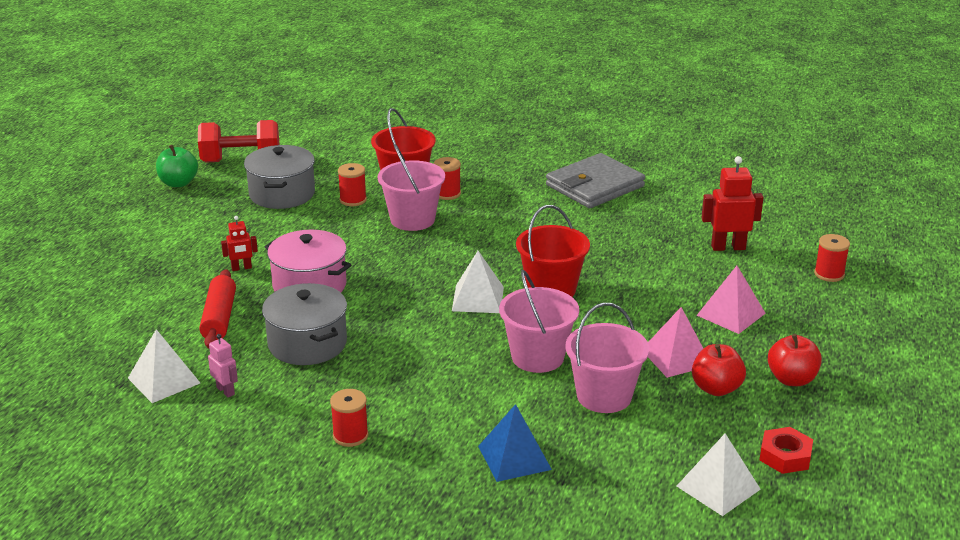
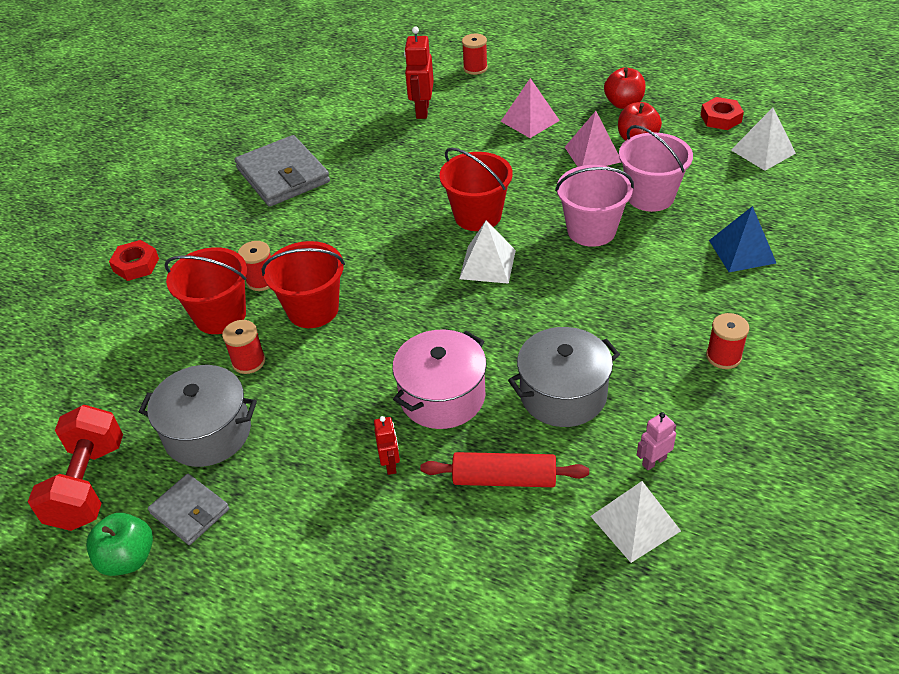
camera: 80 degrees left, 15 degrees up
(212, 197) = (190, 511): none -> grey wallet
(412, 219) = (313, 309): pink bucket -> red bucket
(462, 141) = (136, 265): none -> red nut

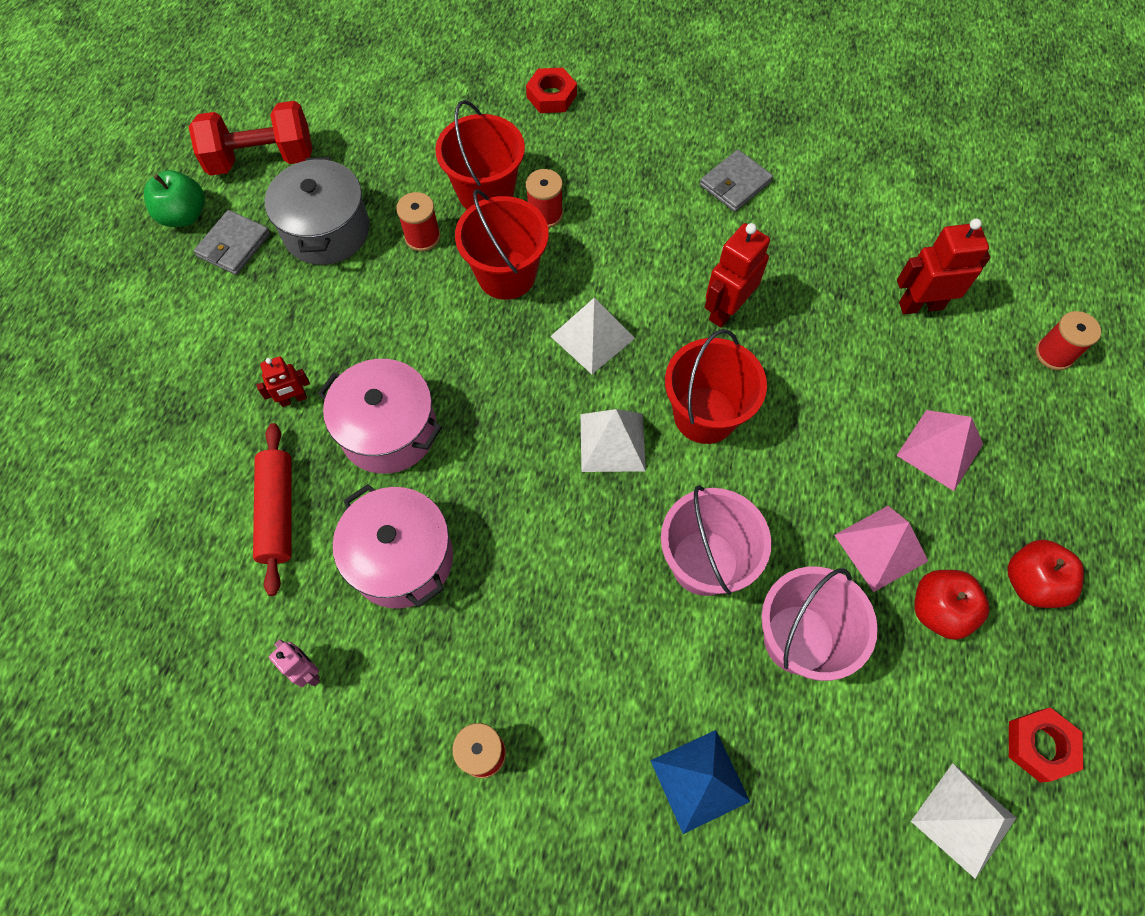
camera: 75 degrees right, 20 degrees up
(283, 175) = (735, 183): grey wallet -> grey wallet, size x0.56
(393, 194) = (726, 310): none -> red robot
(563, 394) = (402, 558): grey pot -> pink pot
(635, 523) = (222, 655): white pyramid -> white pyramid (592, 337)

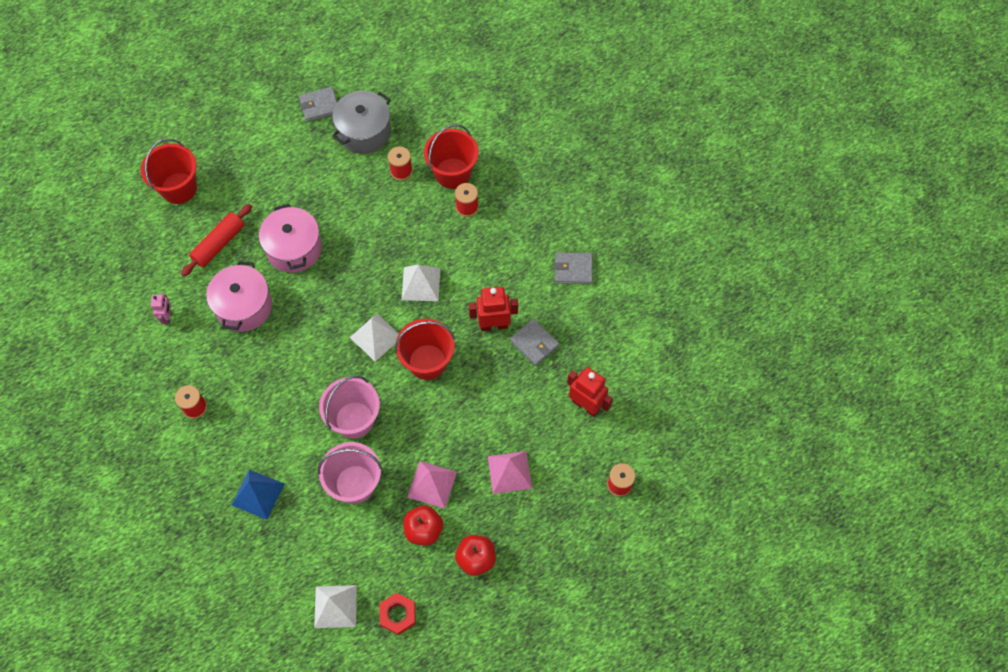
camera: 45 degrees right, 0 degrees up
(184, 215) = (314, 73): green apple -> none
(262, 159) = (373, 71): red dumbbell -> none
(293, 399) = (272, 200): red robot -> none
(506, 275) = (417, 221): red bucket -> red bucket (179, 188)
(551, 96) = (539, 148): red nut -> none
(791, 290) = (534, 343): none -> grey wallet

